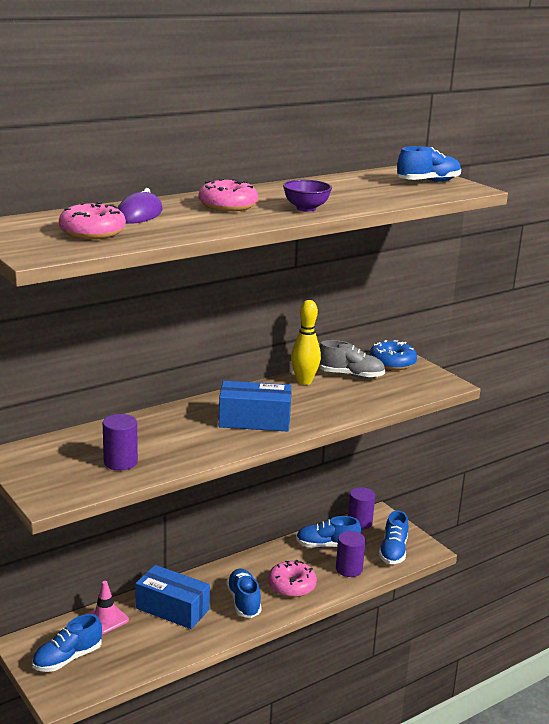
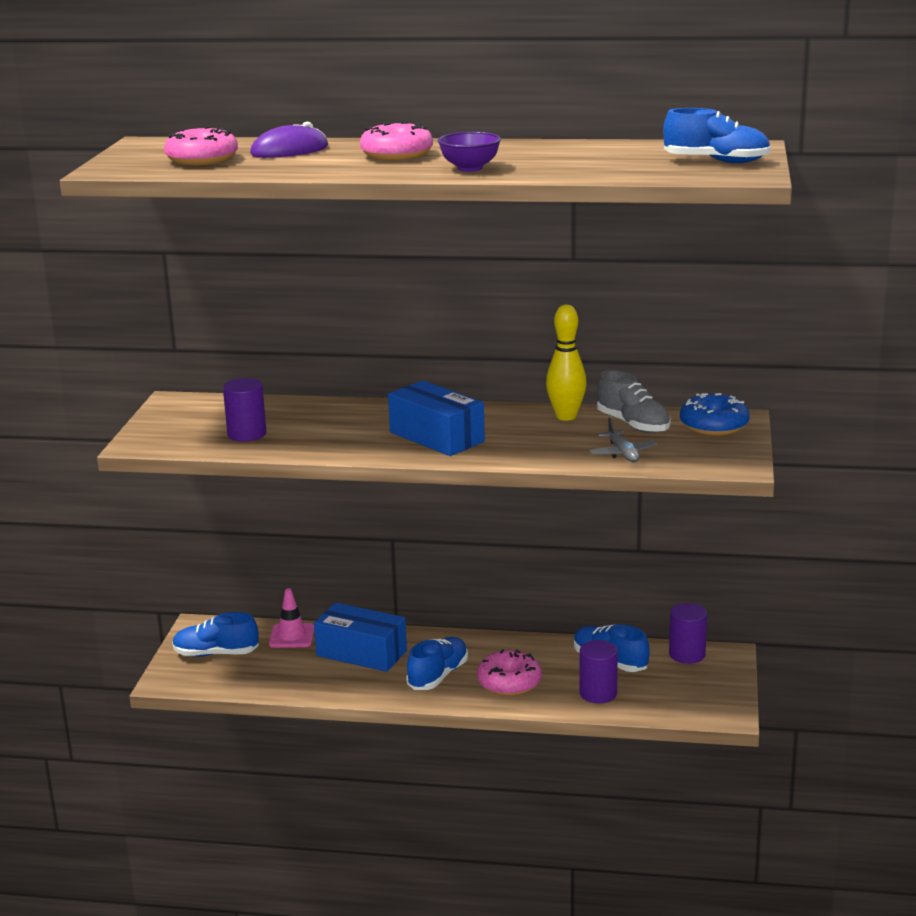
camera: 45 degrees right, 0 degrees up
(172, 609) = (361, 653): blue box -> blue box turned 45 degrees counterclockwise
(379, 396) = (623, 453): none -> grey plane
(393, 551) = (680, 698): blue shoe -> none

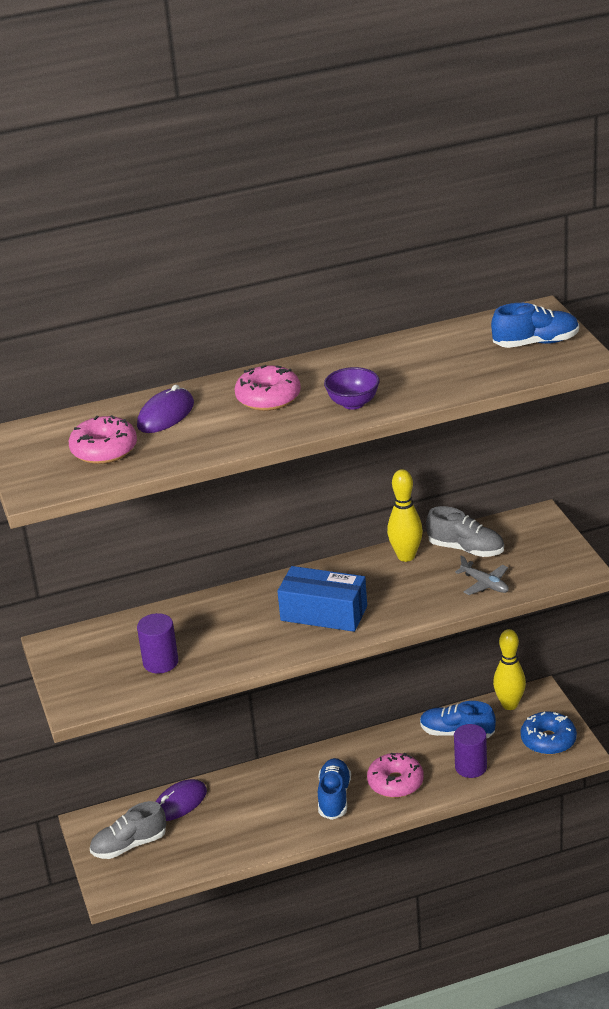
camera: 25 degrees left, 10 degrees up
(216, 654) = (129, 845): blue shoe -> grey shoe
(292, 636) = (179, 803): pink traffic cone -> purple mouse
(361, 653) = (253, 798): blue box -> none
(687, 654) = (509, 705): purple cylinder -> yellow bowling pin
(714, 426) = (527, 531): blue donut -> blue donut (548, 740)

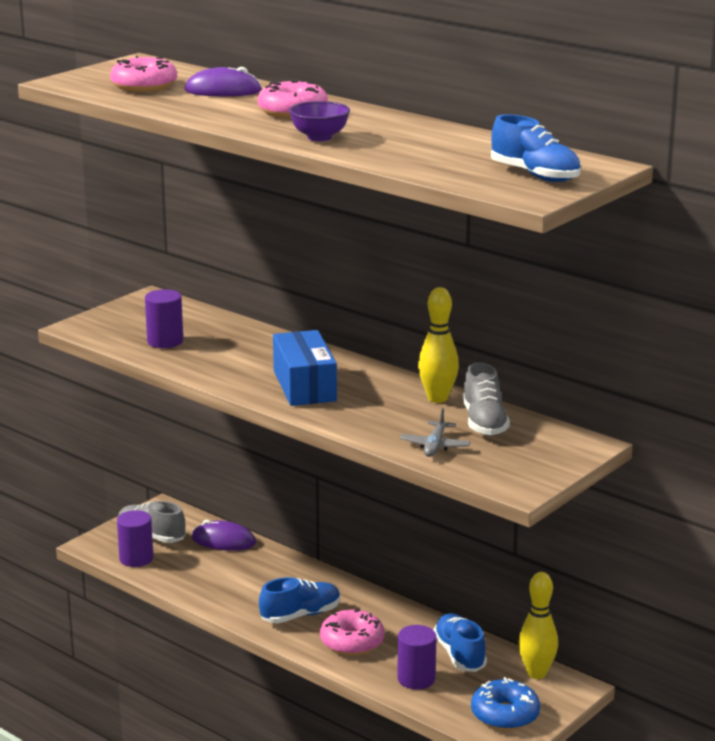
camera: 55 degrees right, 10 degrees down
(160, 867) = (136, 558): none -> purple cylinder

